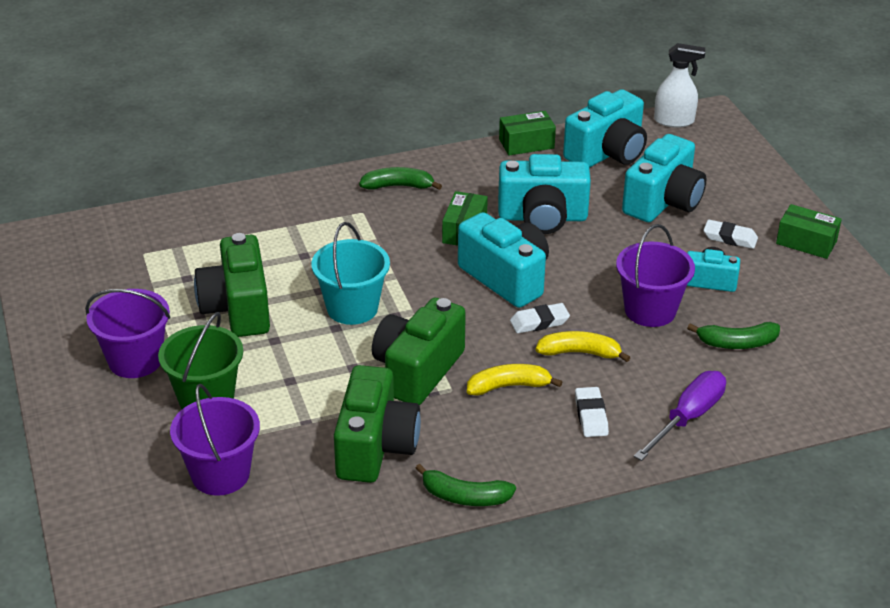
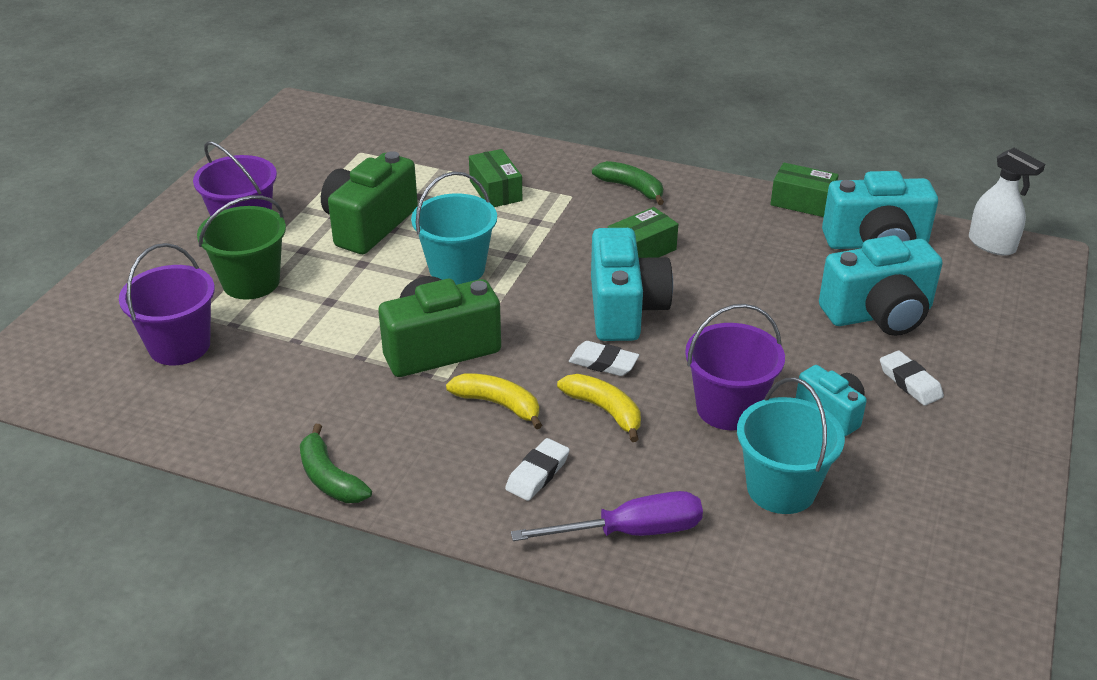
camera: 40 degrees right, 0 degrees up
(375, 447) = (318, 392): green camera -> none
(542, 217) = (731, 273): turquoise camera -> none
(737, 343) = (781, 488): green banana -> turquoise bucket
(806, 242) = (998, 429): green box -> green box (495, 191)

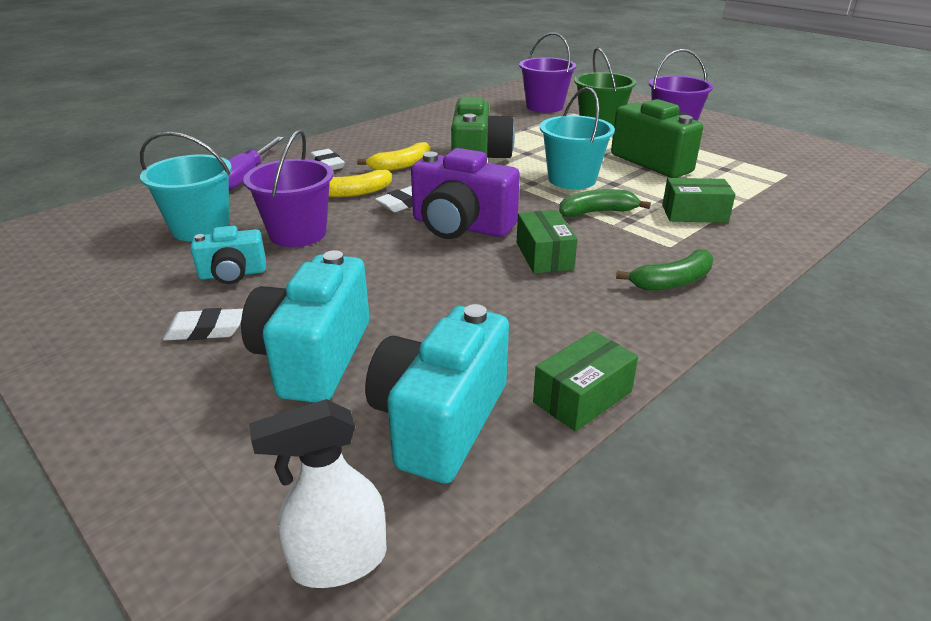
camera: 115 degrees right, 5 degrees down
(330, 478) = (393, 123): green banana -> green banana (597, 212)
(625, 309) = (461, 226): turquoise camera -> purple camera

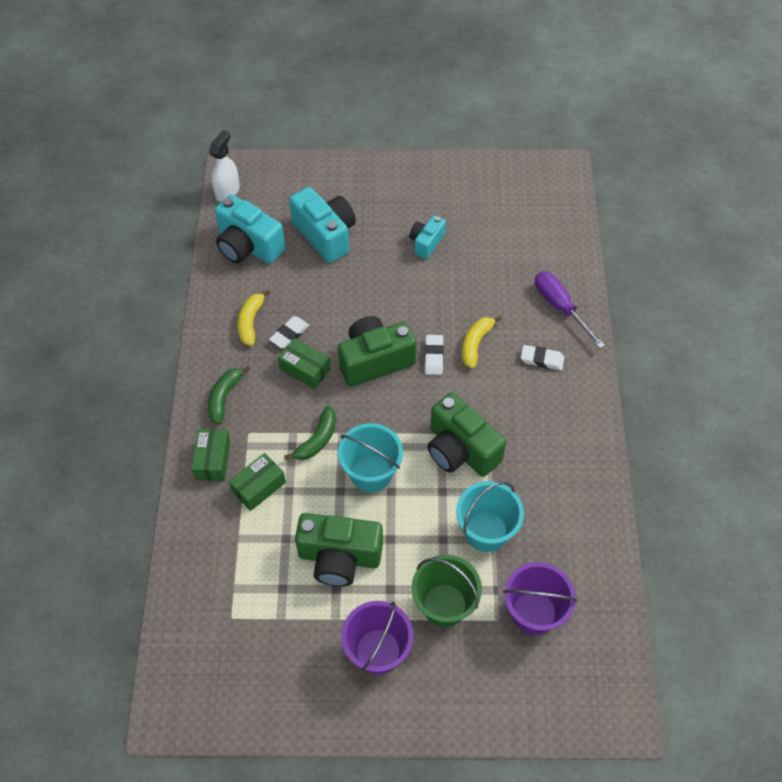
camera: 135 degrees right, 25 degrees up
(200, 228) = (496, 253): turquoise bucket -> turquoise bucket (486, 531)
(205, 330) = (384, 214): white eraser -> white eraser (289, 334)
(298, 233) = (445, 288): purple bucket -> none
(401, 165) = (497, 397): yellow banana -> yellow banana (251, 322)
(440, 421) = (248, 246): turquoise camera -> turquoise camera turned 150 degrees clockwise
(461, 226) = (375, 361): purple camera -> green camera
(582, 397) = (209, 292): green box -> green box (213, 460)

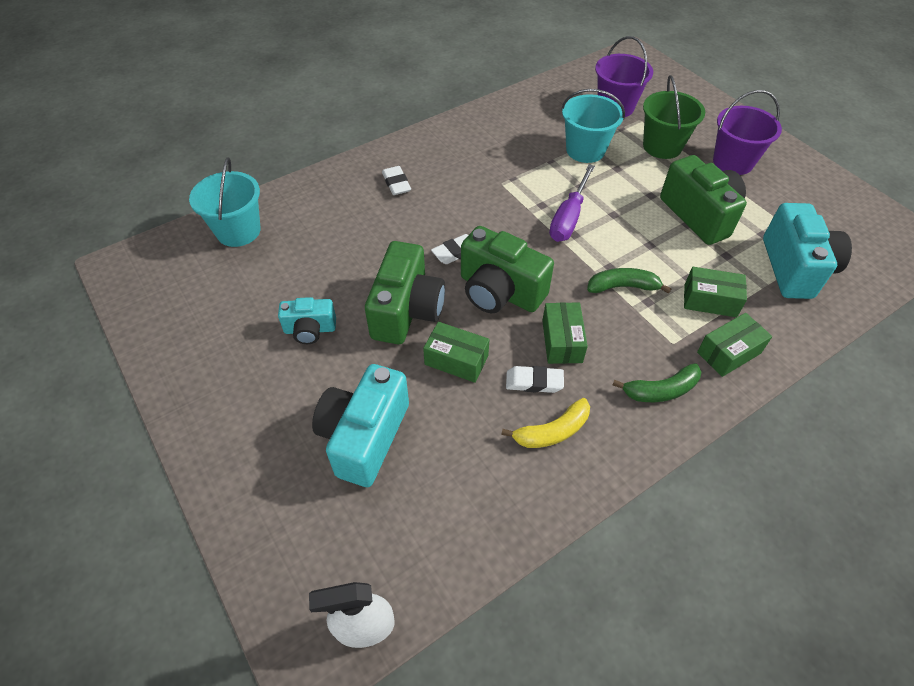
camera: 125 degrees left, 5 degrees down
(248, 246) = (445, 517): turquoise camera -> turquoise camera (794, 268)
(340, 304) = (456, 360): none -> green box
(371, 473) = (612, 234): turquoise bucket -> turquoise bucket (238, 231)
(460, 449) = (533, 192): green camera -> green camera (406, 311)
(476, 344) = (415, 230): yellow banana -> none
(560, 307) = (326, 195): purple screwdriver -> purple screwdriver (569, 217)

